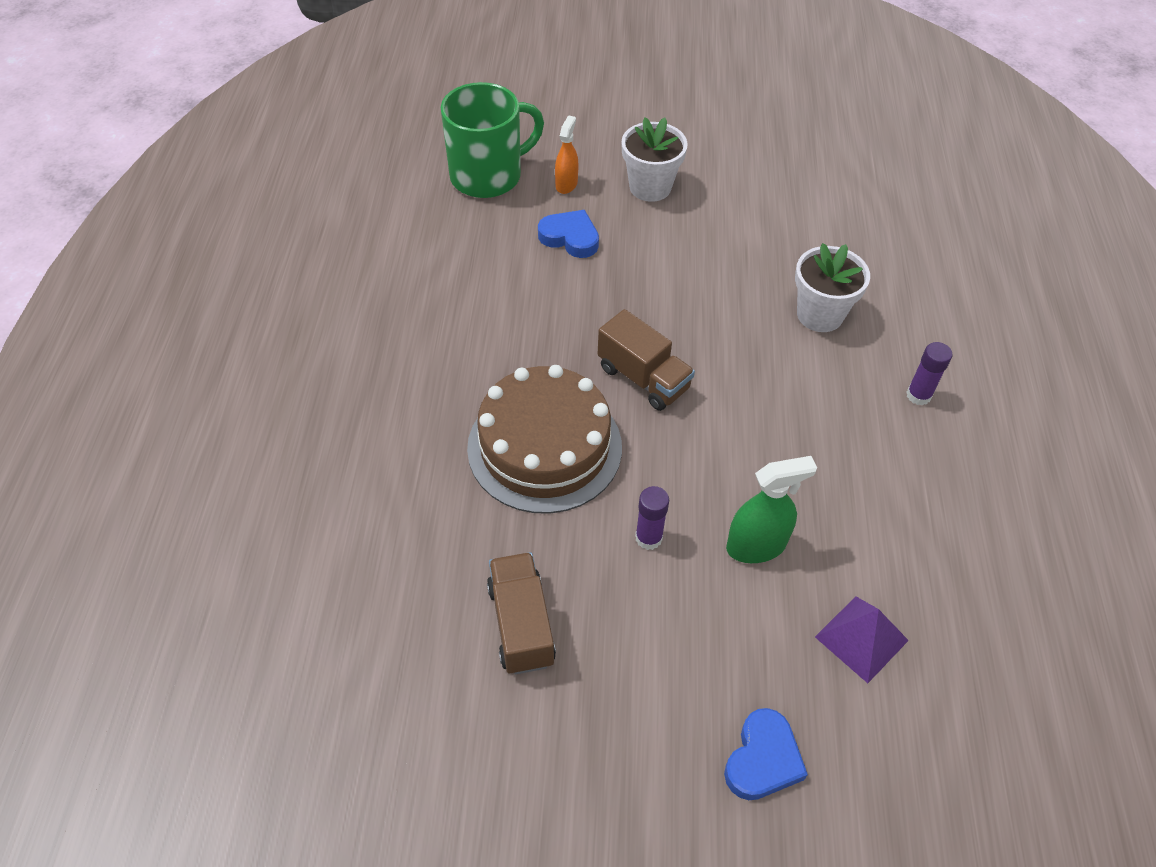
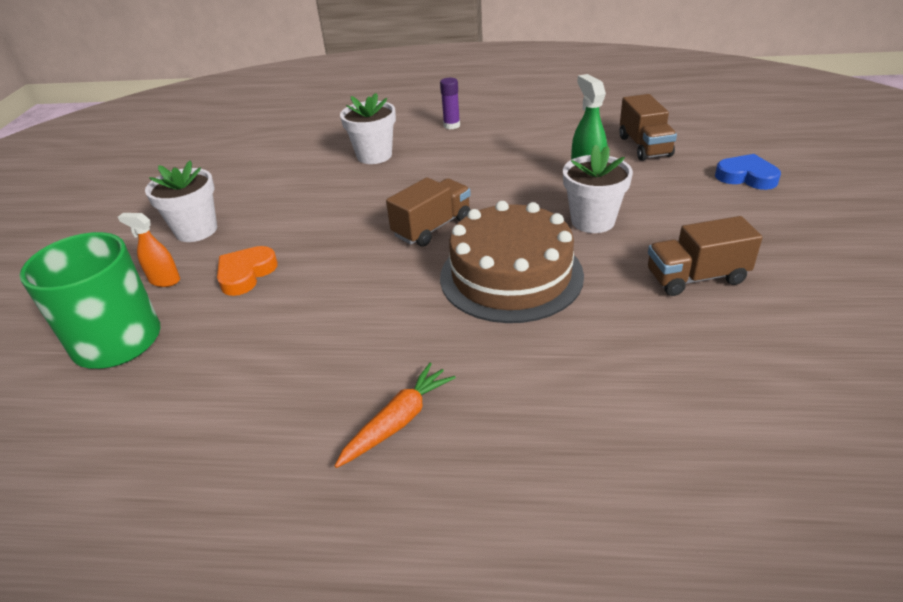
camera: 85 degrees left, 15 degrees down
(360, 362) = (398, 421): none -> orange carrot
(570, 237) = (246, 274): blue heart -> orange heart
(648, 538) = (593, 221): purple glue stick -> white flower pot
(861, 638) = (644, 146): purple pyramid -> brown truck

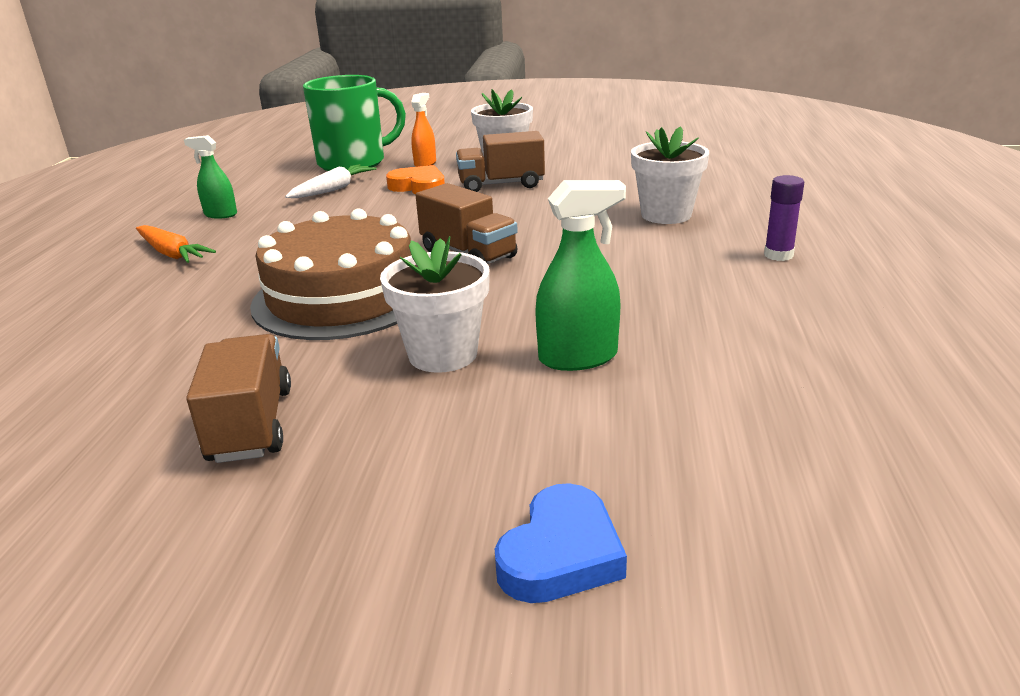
camera: 90 degrees right, 10 degrees down
(221, 335) = (333, 189): none -> white carrot
(272, 417) = (220, 214): none -> green spray bottle
(644, 146) = (717, 430): brown truck -> brown truck (501, 185)

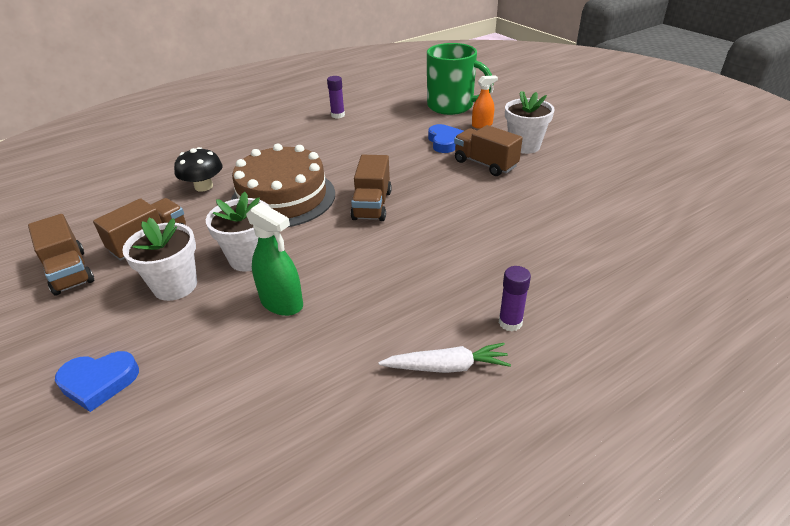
camera: 50 degrees right, 10 degrees up
(172, 253) = (283, 131): orange carrot -> none
(183, 343) = (203, 186): none -> black mushroom
(183, 530) = (69, 272): none -> brown truck
(220, 214) = (338, 115): green spray bottle -> purple glue stick
(333, 189) = (406, 122): white carrot -> white carrot (447, 366)
(419, 186) = (445, 142): orange heart -> blue heart
(666, 215) = (520, 245): white flower pot -> white flower pot (175, 286)

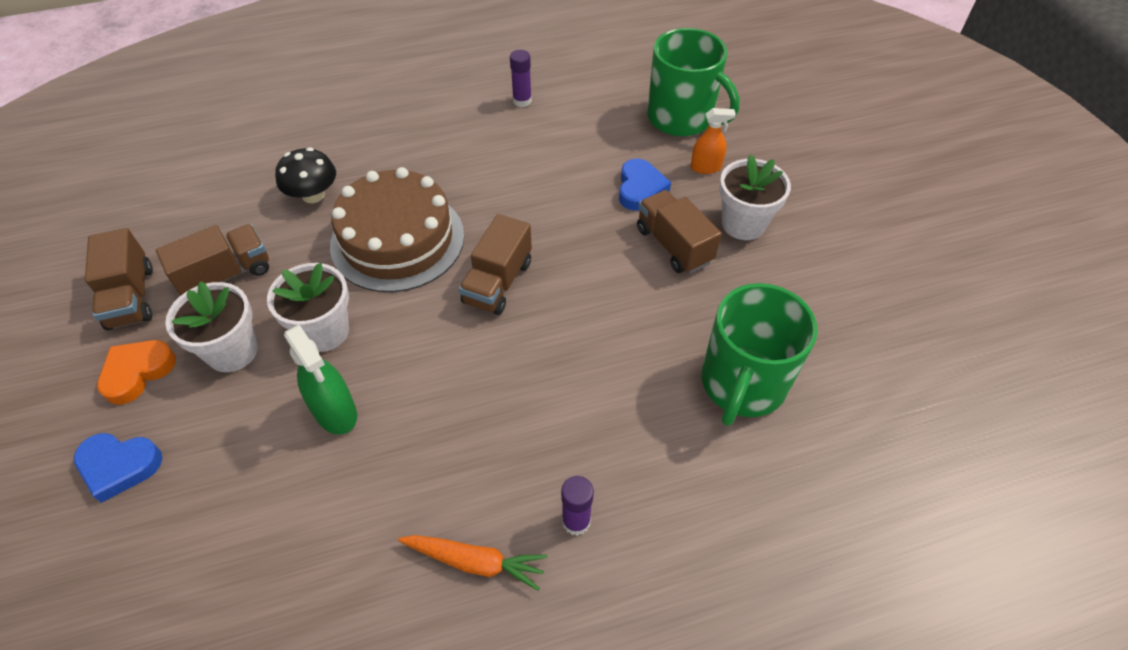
camera: 15 degrees right, 15 degrees up
(93, 317) = (137, 372): none -> orange heart
(447, 366) = (475, 562): white carrot -> orange carrot
(578, 222) = (742, 384): none -> green mug

